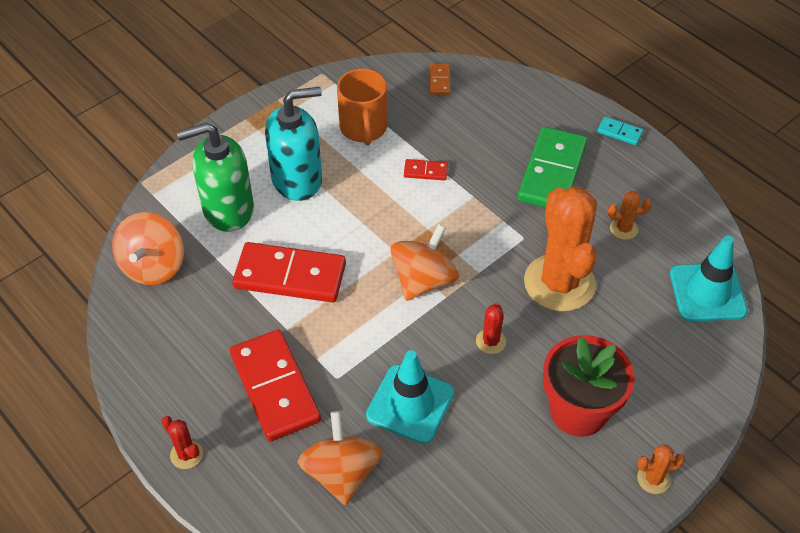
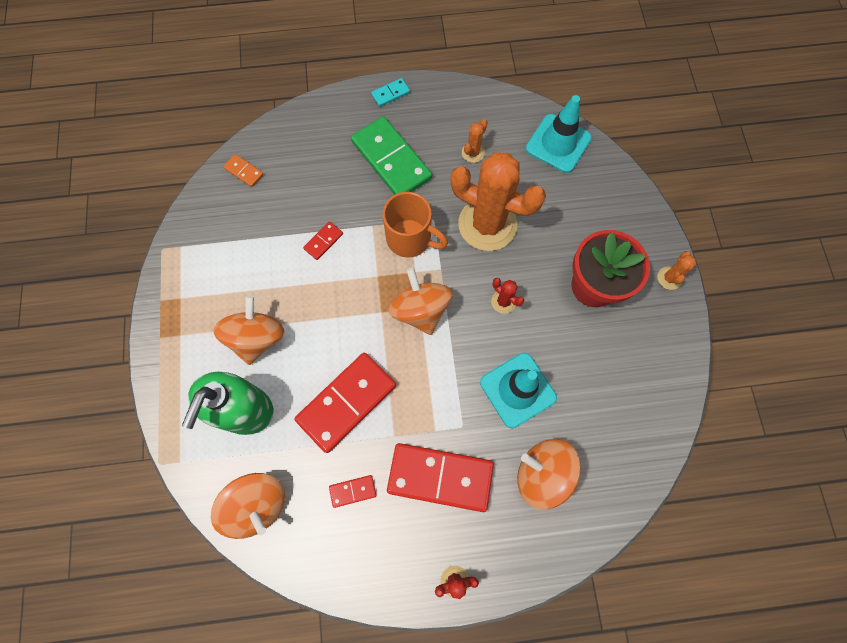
camera: 55 degrees left, 20 degrees up
(213, 327) = (352, 491): none -> red domino
(297, 179) = (257, 338): turquoise soap dispenser -> orange spinning top
(363, 128) = (245, 256): orange mug -> orange mug (410, 239)

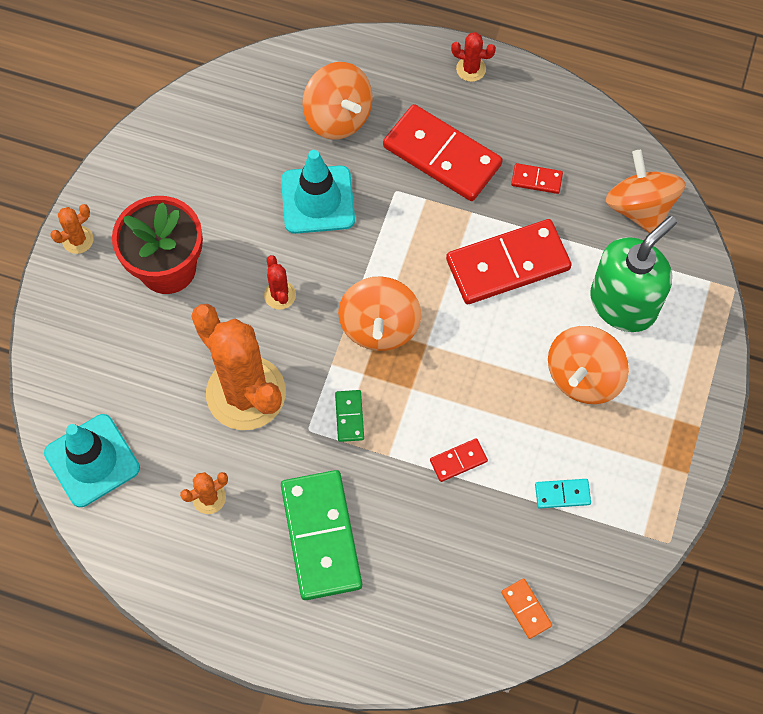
camera: 155 degrees left, 5 degrees down
(390, 94) = (272, 642): turquoise domino -> turquoise domino (562, 494)
(410, 239) = (349, 416): orange mug -> green domino

